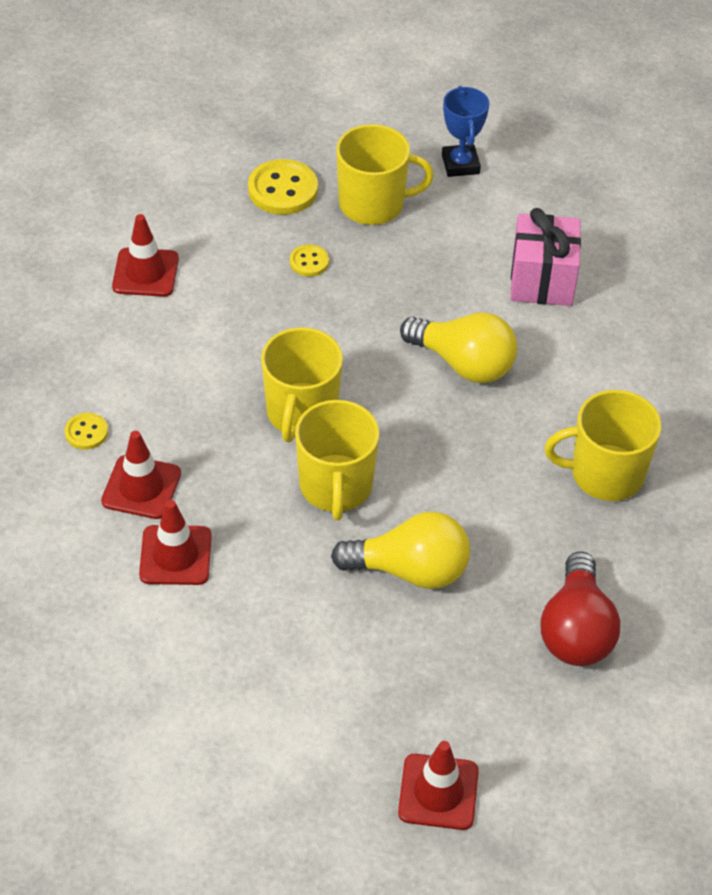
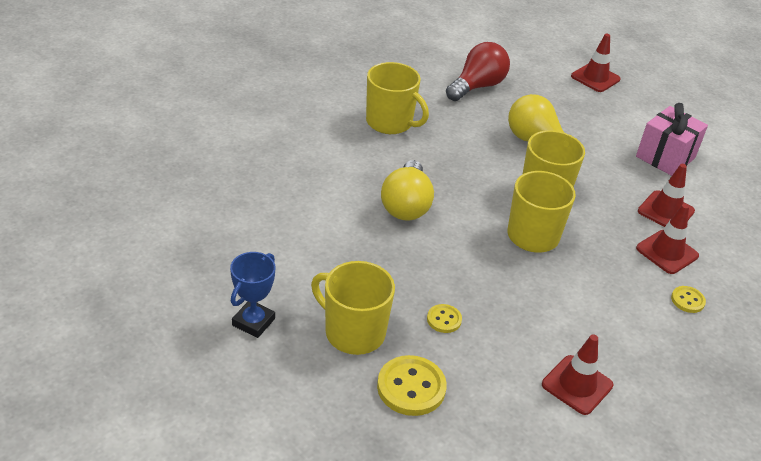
camera: 145 degrees left, 10 degrees down
(463, 363) = (406, 205): yellow light bulb -> yellow light bulb turned 150 degrees counterclockwise
(542, 280) = (301, 218): pink gift -> pink gift (665, 157)

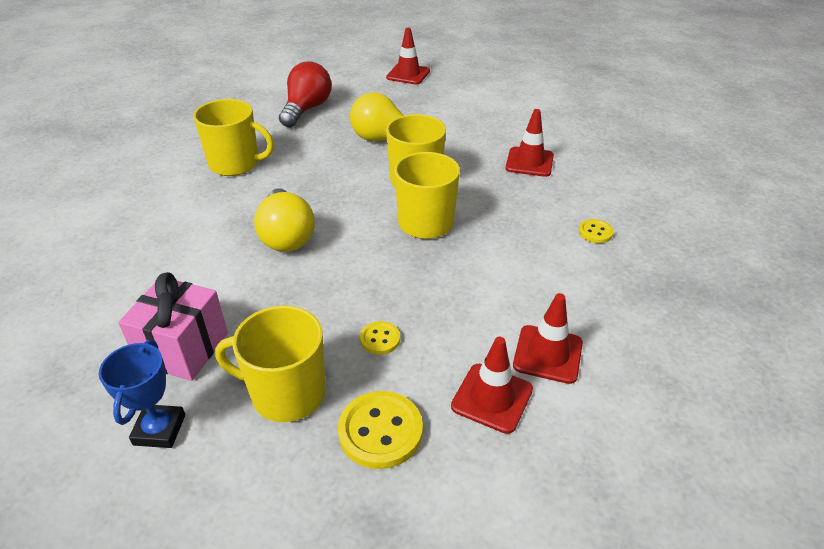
camera: 20 degrees left, 0 degrees up
(665, 157) = (502, 119): pink gift -> pink gift (183, 348)
(667, 252) = (552, 196): red traffic cone -> red traffic cone (492, 398)

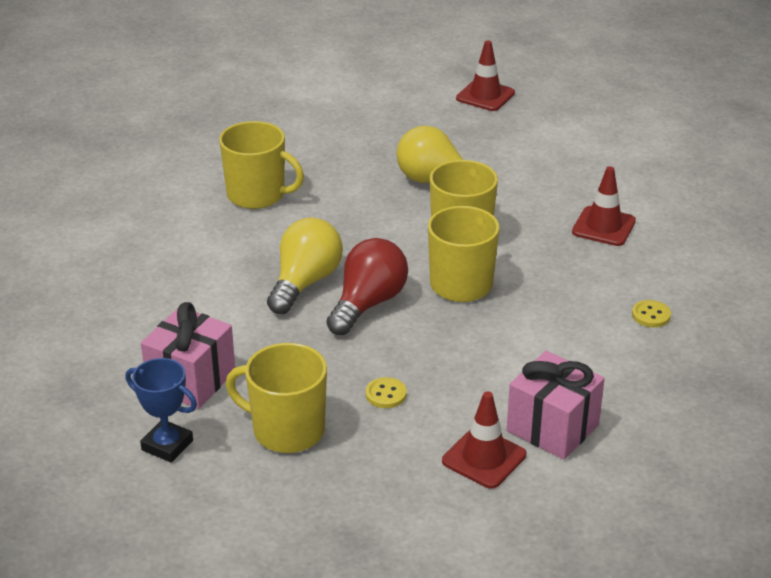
camera: 10 degrees right, 5 degrees down
(159, 430) = (167, 445): blue trophy -> blue trophy turned 75 degrees counterclockwise
(286, 236) = (305, 282): yellow light bulb -> yellow light bulb turned 150 degrees counterclockwise
(306, 109) = (349, 133): red light bulb -> red light bulb (368, 304)
(380, 431) = (370, 471): yellow button -> none
(548, 354) = (552, 428): red traffic cone -> pink gift

